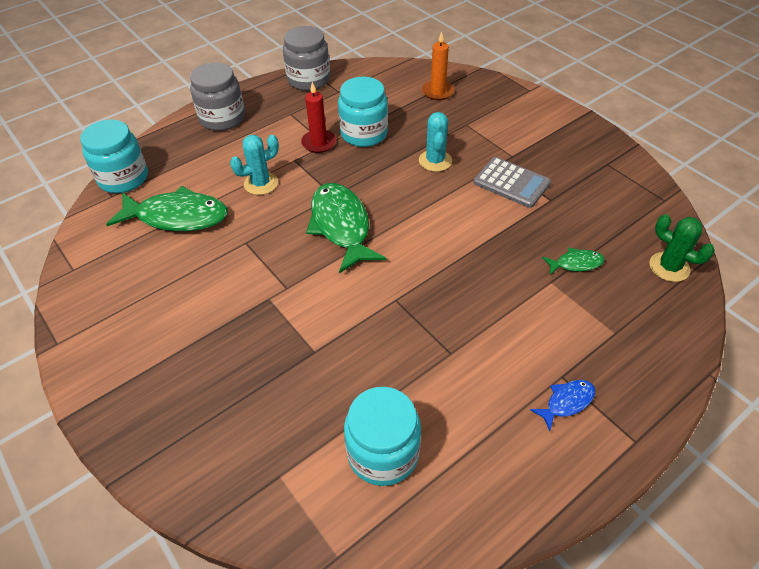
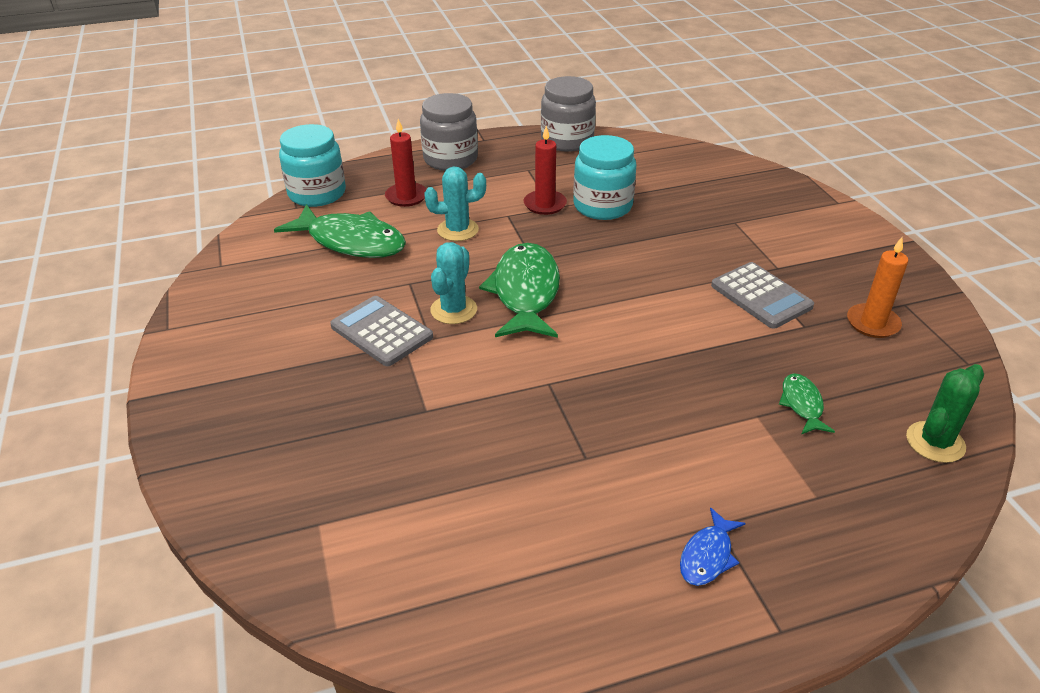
camera: 20 degrees right, 10 degrees down
(203, 163) = (406, 197): none -> red candle
(245, 293) = (381, 332): none -> grey calculator
(383, 453) = (447, 538): turquoise jar -> none
(435, 161) = (675, 251): turquoise cactus -> turquoise cactus (453, 310)
(437, 92) = (716, 181): orange candle -> orange candle (872, 323)
(566, 402) = (707, 556): blue fish -> blue fish turned 135 degrees clockwise
(576, 263) = (802, 404): green fish -> green fish turned 105 degrees counterclockwise
(669, 267) = (935, 442): green cactus -> green cactus turned 75 degrees clockwise

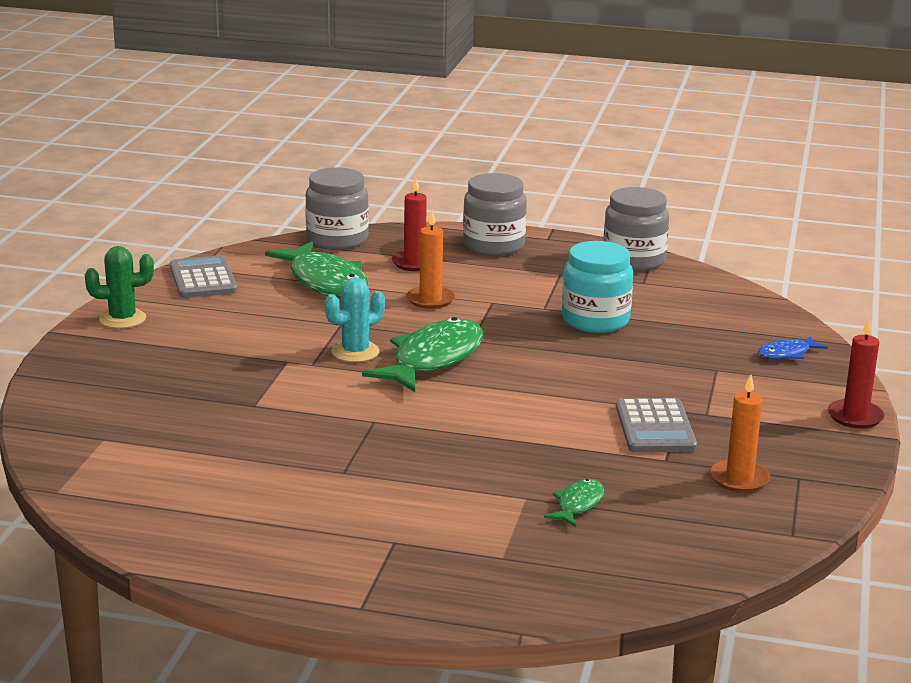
camera: 30 degrees right, 15 degrees down
(317, 193) = (337, 240): turquoise jar -> grey jar
(381, 332) = (278, 348): grey calculator -> grey calculator (203, 279)
(458, 230) = (430, 300): turquoise cactus -> orange candle
(545, 204) = (539, 304): red candle -> red candle (855, 417)
(707, 556) = (362, 553): blue fish -> blue fish (787, 354)
(935, 442) = (665, 566): green cactus -> green cactus (122, 319)

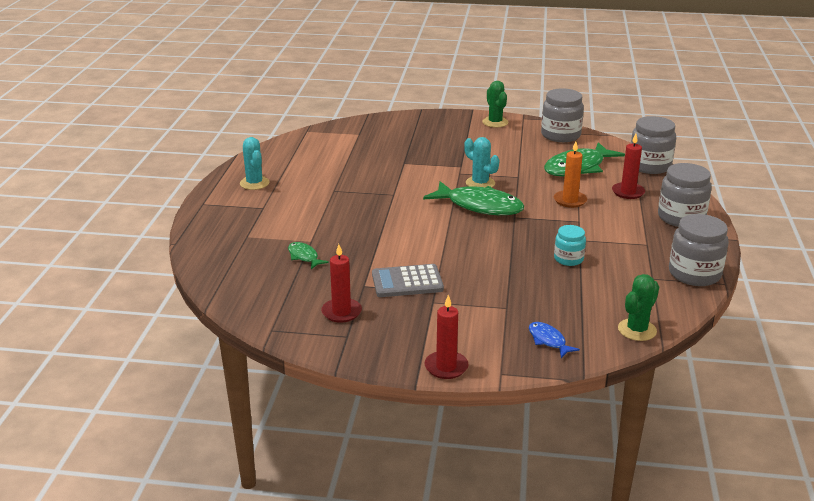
camera: 85 degrees right, 5 degrees up
(203, 279) = (560, 135): grey calculator -> grey jar
(287, 550) = (254, 183): none -> turquoise cactus
(578, 504) = (304, 257): green fish -> green fish turned 150 degrees counterclockwise
(595, 320) = (568, 259): turquoise jar -> turquoise jar, size x0.59
(739, 479) = (341, 312): orange candle -> red candle
(757, 306) = (637, 330): none -> green cactus

